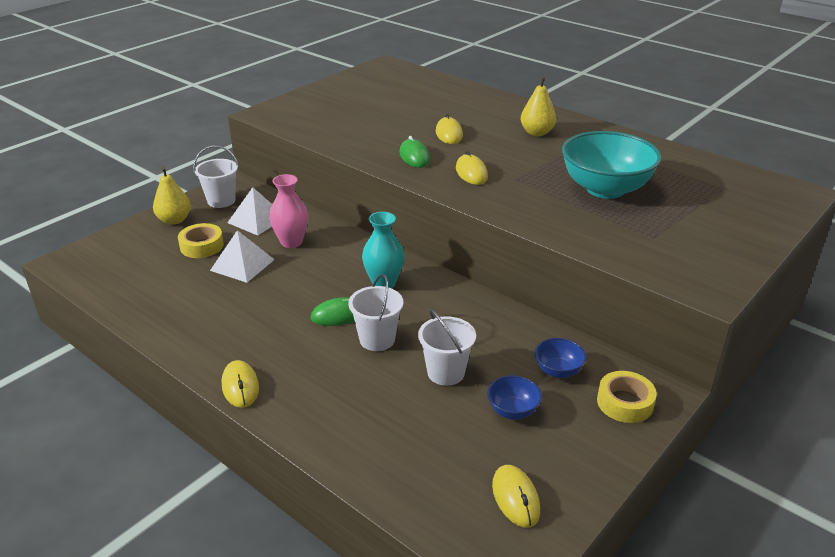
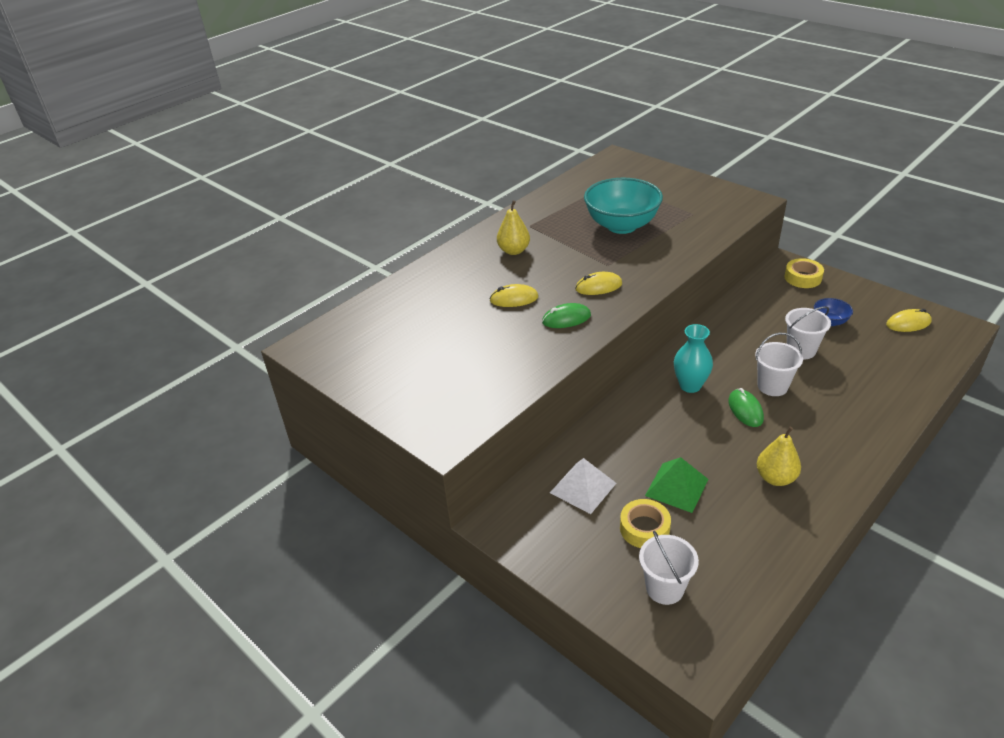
camera: 85 degrees left, 5 degrees up
(174, 220) = (587, 567): yellow pear -> yellow pear (775, 478)
(221, 201) = (538, 528): white bucket -> white bucket (664, 588)
(240, 386) = (862, 461): yellow mouse -> none
(242, 265) = (677, 487): white pyramid -> green pyramid
(291, 242) = (627, 454): pink vase -> none
(558, 371) = (780, 301): blue bowl -> none

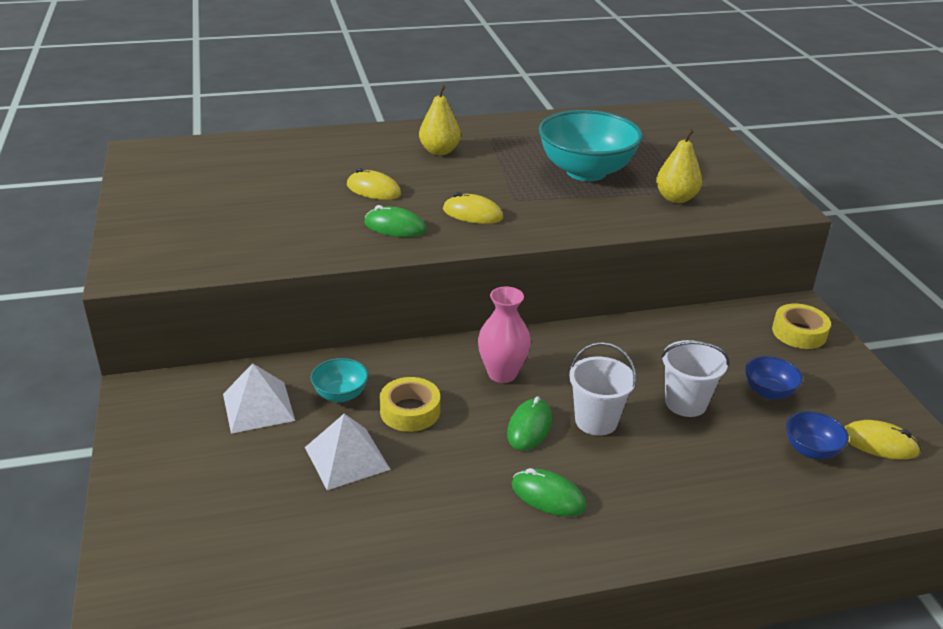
camera: 30 degrees right, 5 degrees down
(620, 451) = (340, 395): none -> turquoise bowl
(644, 528) = (260, 476): yellow tape -> yellow tape (410, 411)
(664, 588) = (198, 540): white bucket -> none
(677, 487) = (347, 458): green pyramid -> white pyramid
(690, 385) = (502, 373): turquoise vase -> pink vase
(775, 478) = (464, 510): yellow pear -> yellow pear (676, 198)
(804, 444) = (548, 496): none -> green mouse
(885, 344) = (811, 450): none -> blue bowl

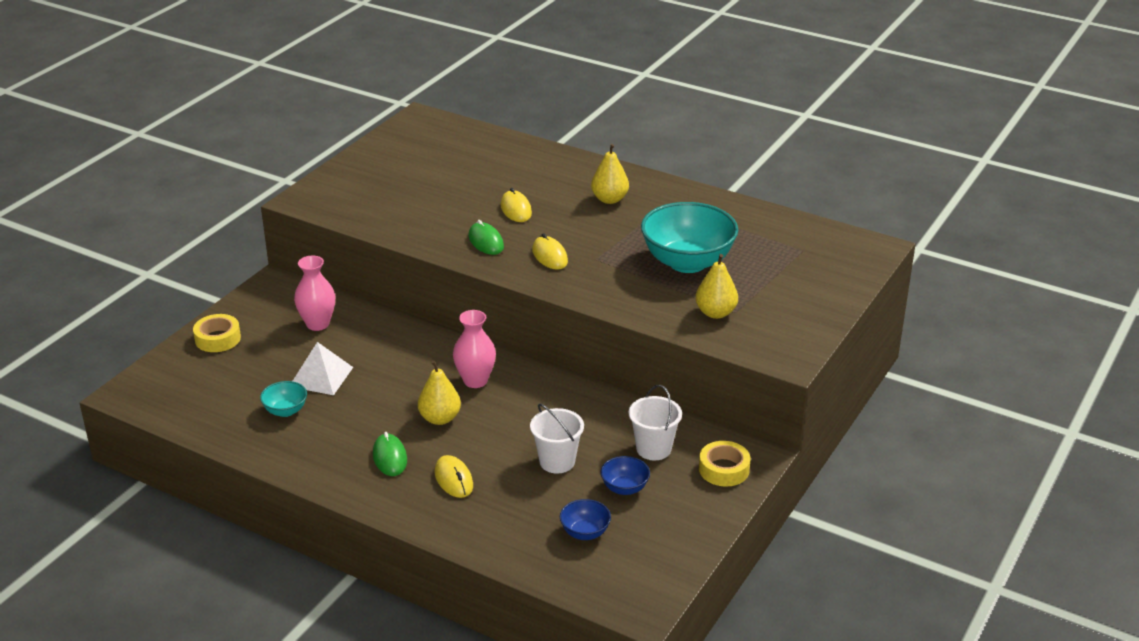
camera: 45 degrees right, 0 degrees up
(258, 407) = (317, 324): white pyramid -> pink vase
(340, 395) = (368, 341): turquoise bowl -> turquoise bowl (285, 411)
(410, 411) = (390, 371): yellow tape -> yellow tape (218, 339)
(529, 427) = (440, 418): green mouse -> yellow pear
(596, 421) = (484, 438): white bucket -> white bucket (653, 449)
(879, 443) = (638, 558): yellow mouse -> yellow mouse (453, 479)

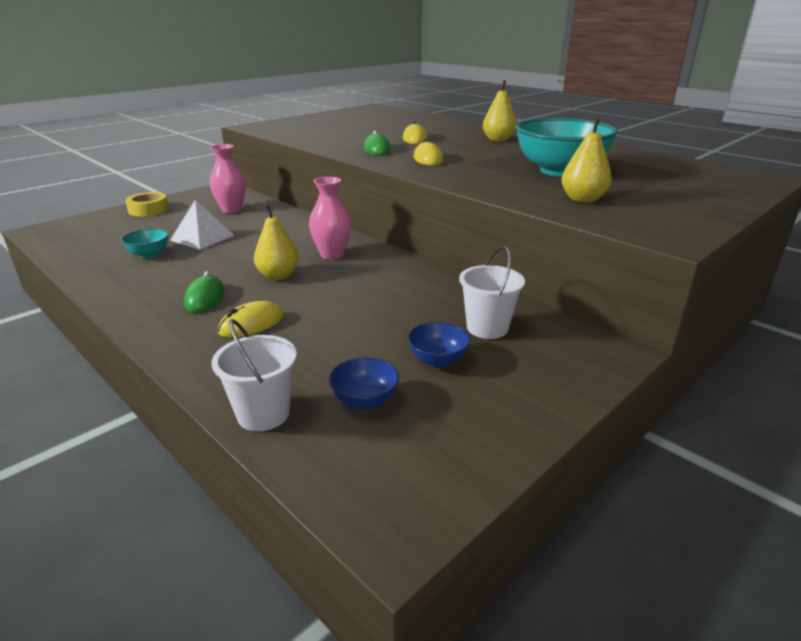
camera: 15 degrees right, 5 degrees down
(453, 479) = (251, 324): yellow mouse -> yellow mouse turned 60 degrees clockwise
(557, 461) = (372, 324): white bucket -> white bucket (263, 414)
(724, 469) = (569, 359): yellow tape -> none

